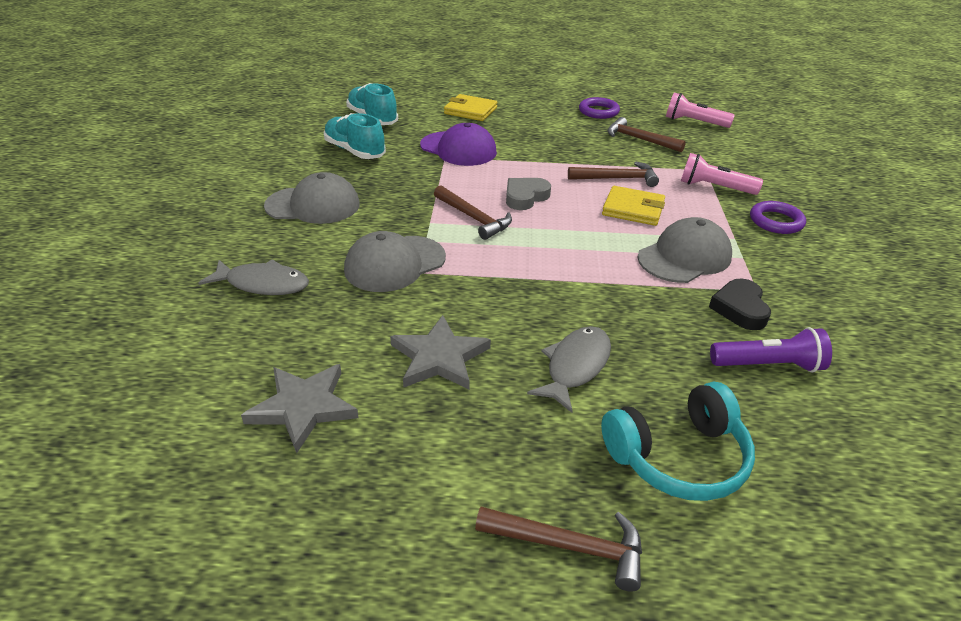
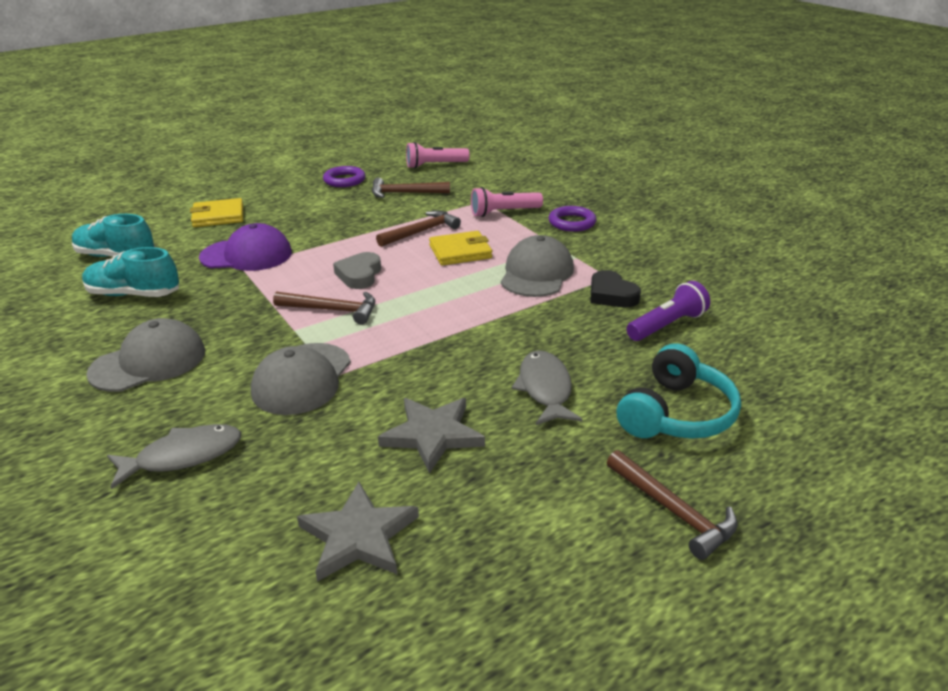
camera: 35 degrees left, 5 degrees down
(569, 546) = (673, 511): brown hammer -> brown hammer turned 75 degrees clockwise

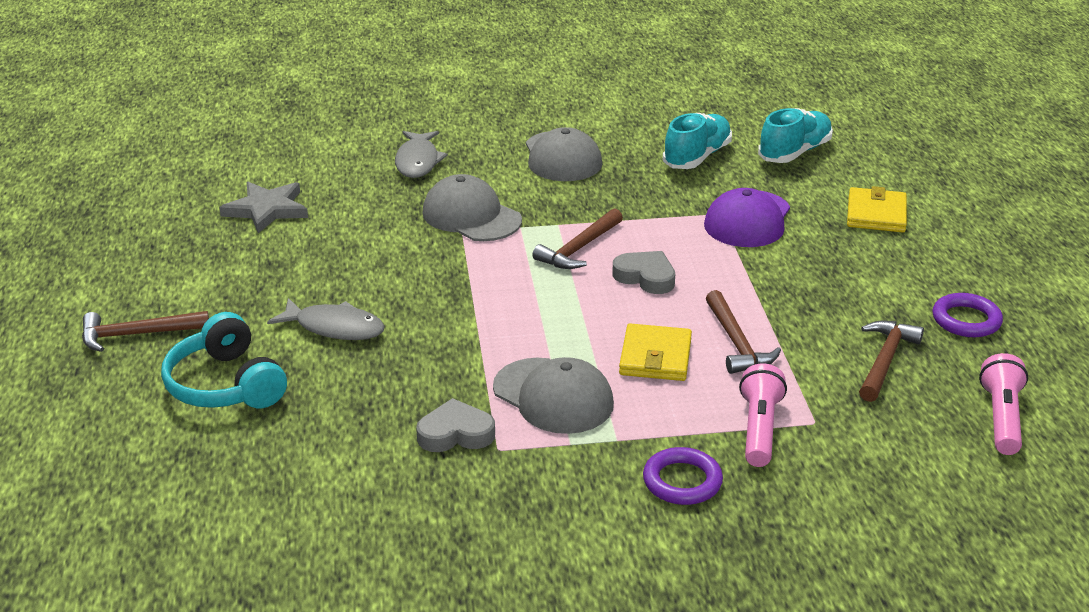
camera: 115 degrees right, 0 degrees up
(433, 435) = (334, 258): grey star -> none
(611, 295) = (455, 433): black heart -> grey heart
(667, 325) = (358, 446): purple flashlight -> none

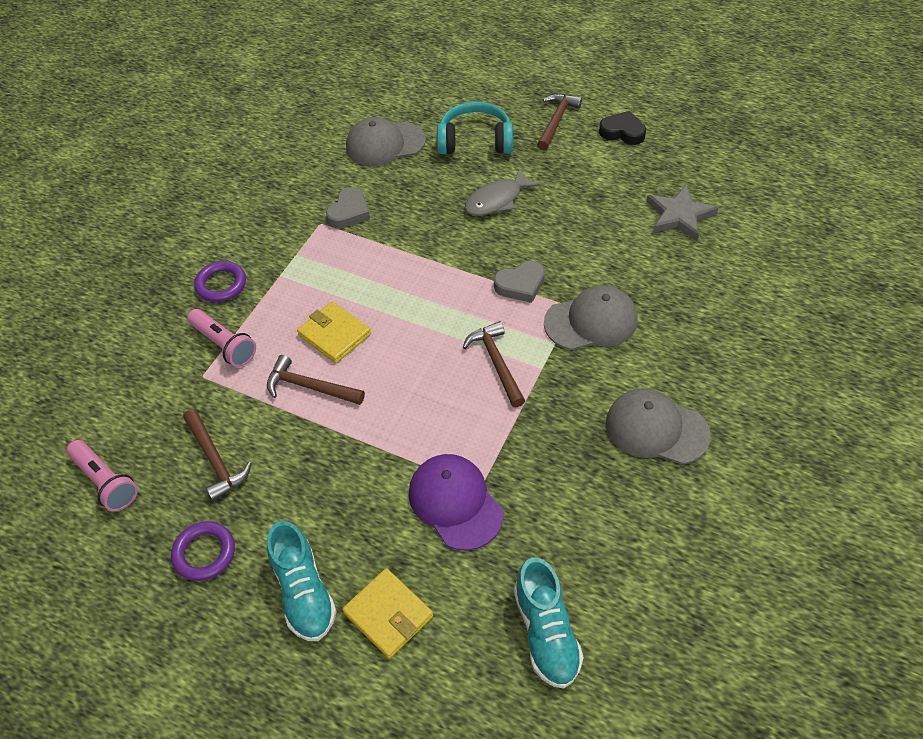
camera: 125 degrees right, 20 degrees up
(132, 281) = (622, 132): none -> black heart
(418, 161) = (708, 326): grey fish -> none
(553, 396) = (342, 266): grey cap -> grey cap (385, 144)
(645, 277) = (427, 382): grey heart -> grey heart (520, 285)
(697, 157) = (591, 536): turquoise shoe -> turquoise shoe (304, 592)

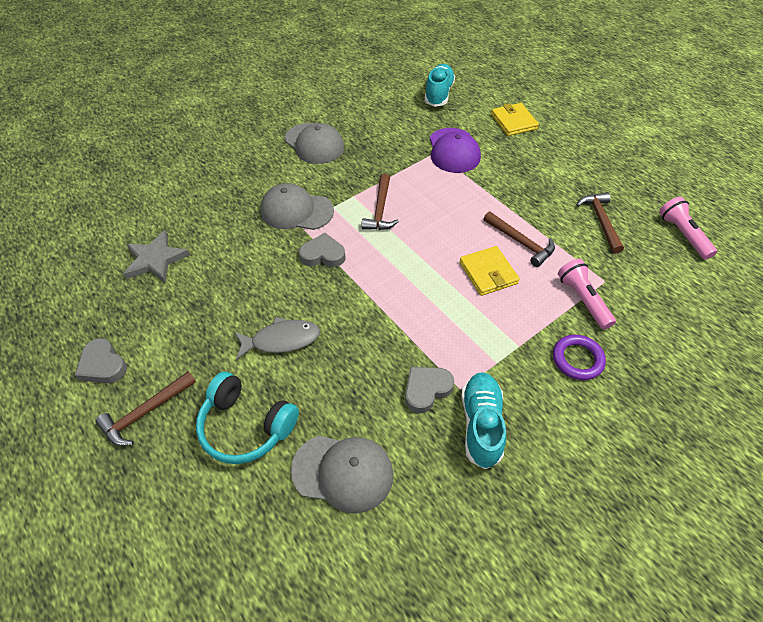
camera: 155 degrees left, 0 degrees up
(204, 553) = (613, 176): purple ring -> none
(304, 592) = (557, 143): turquoise shoe -> turquoise shoe (481, 424)
(622, 132) = (103, 365): black heart -> grey heart

